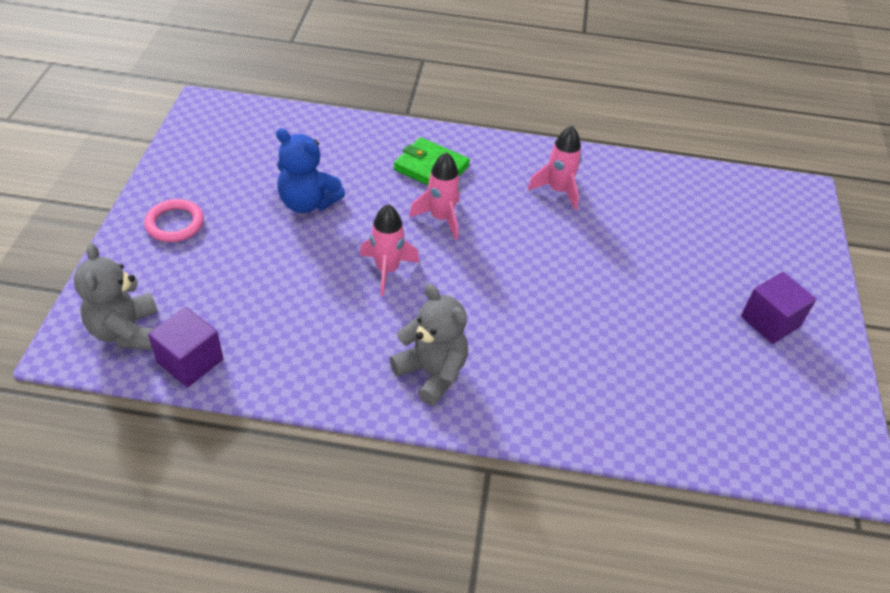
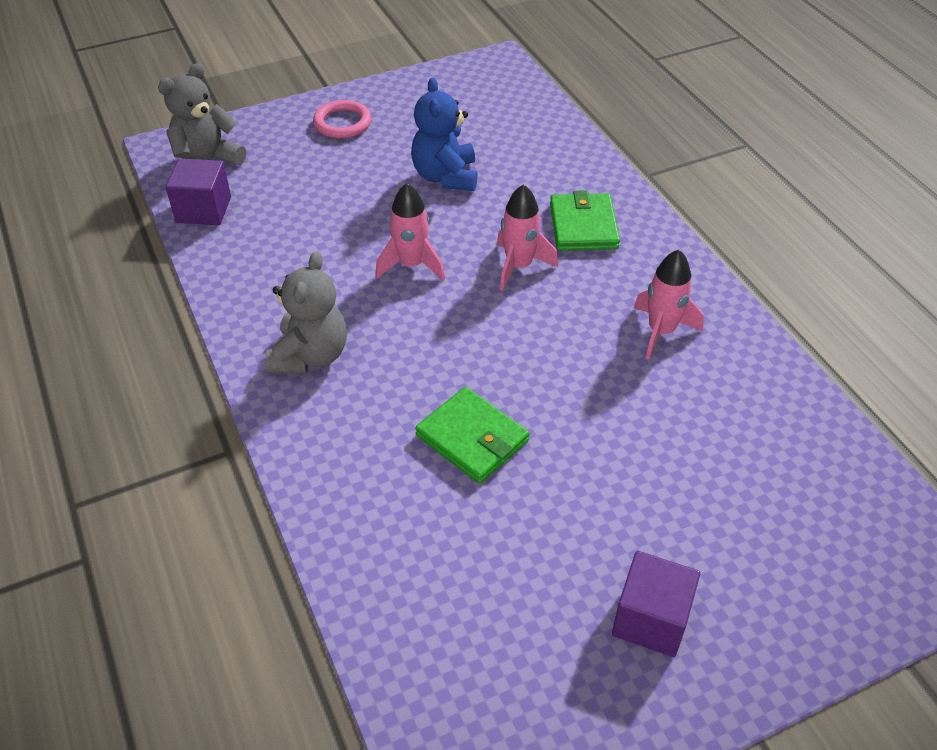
camera: 60 degrees right, 0 degrees up
(580, 325) = (472, 438): none -> green wallet

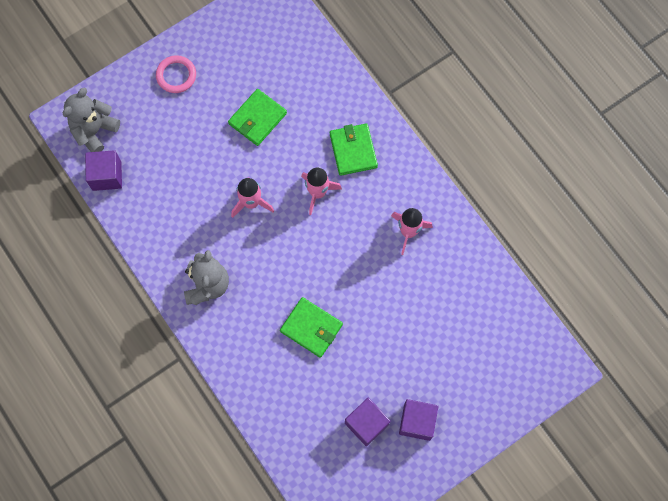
camera: 10 degrees left, 25 degrees up
(445, 176) = (257, 118): blue teddy bear -> green wallet
(549, 606) = (366, 424): none -> purple cube

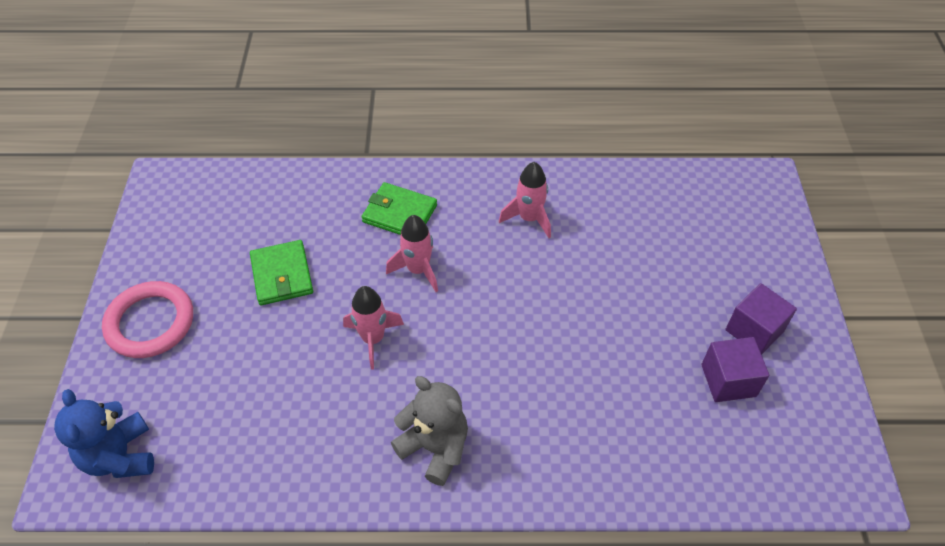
camera: 55 degrees left, 20 degrees down
(94, 131) = (120, 456): grey teddy bear -> blue teddy bear
(107, 176) = (191, 479): purple cube -> none
(176, 75) = (150, 323): pink ring -> pink ring, size x1.50
(311, 328) = (573, 368): green wallet -> none

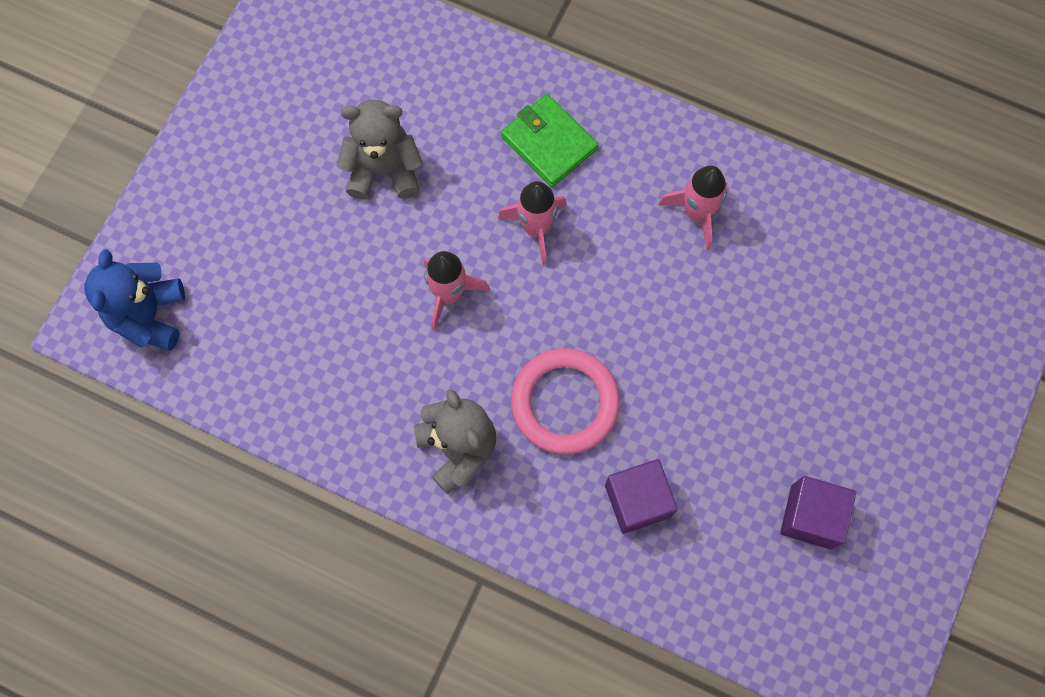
camera: 25 degrees right, 20 degrees up
(150, 323) = (226, 171): pink ring -> pink ring (564, 403)
(282, 275) = (384, 170): green wallet -> grey teddy bear
(754, 330) = (878, 472): purple cube -> purple cube (637, 501)

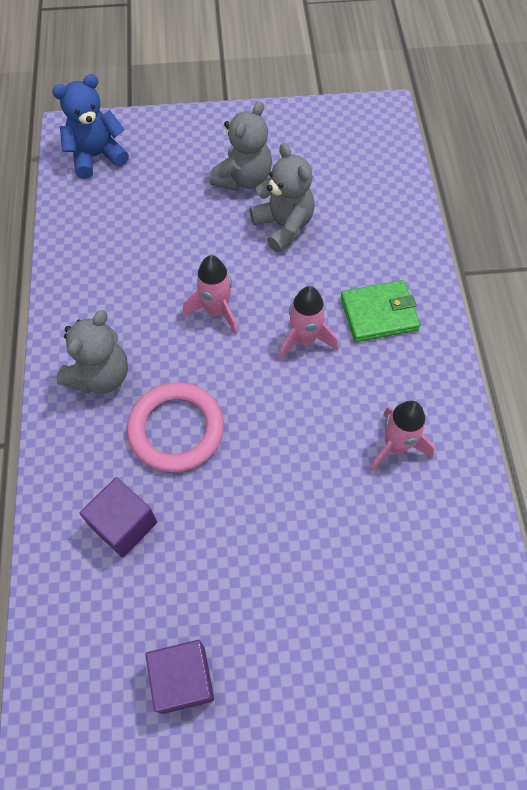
camera: 60 degrees right, 10 degrees down
(292, 175) = (243, 179): none -> grey teddy bear
(549, 143) = (379, 314): green wallet -> green wallet turned 60 degrees clockwise

